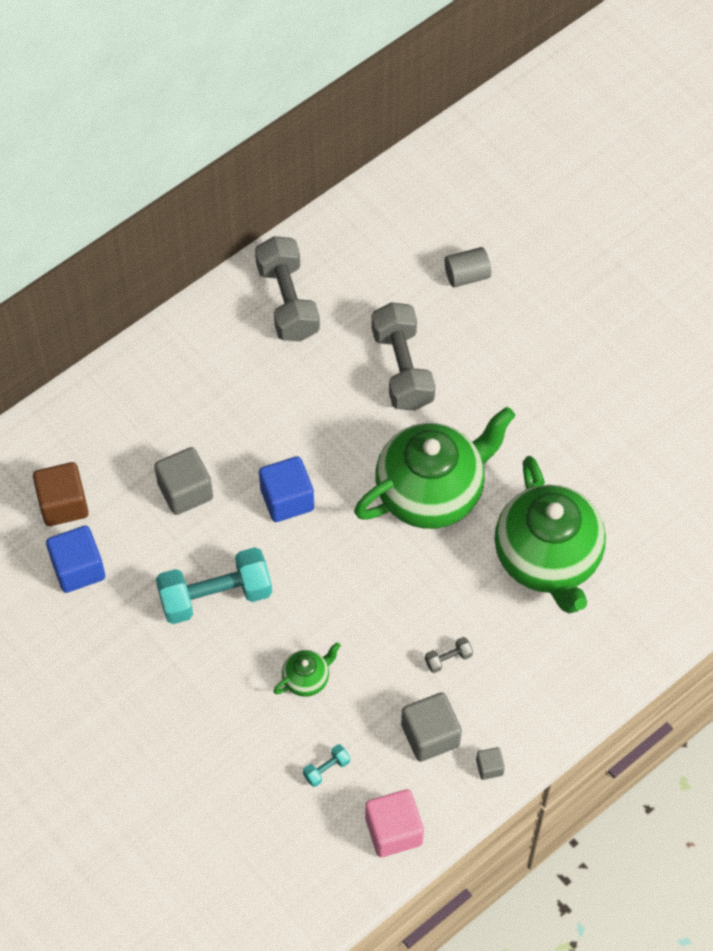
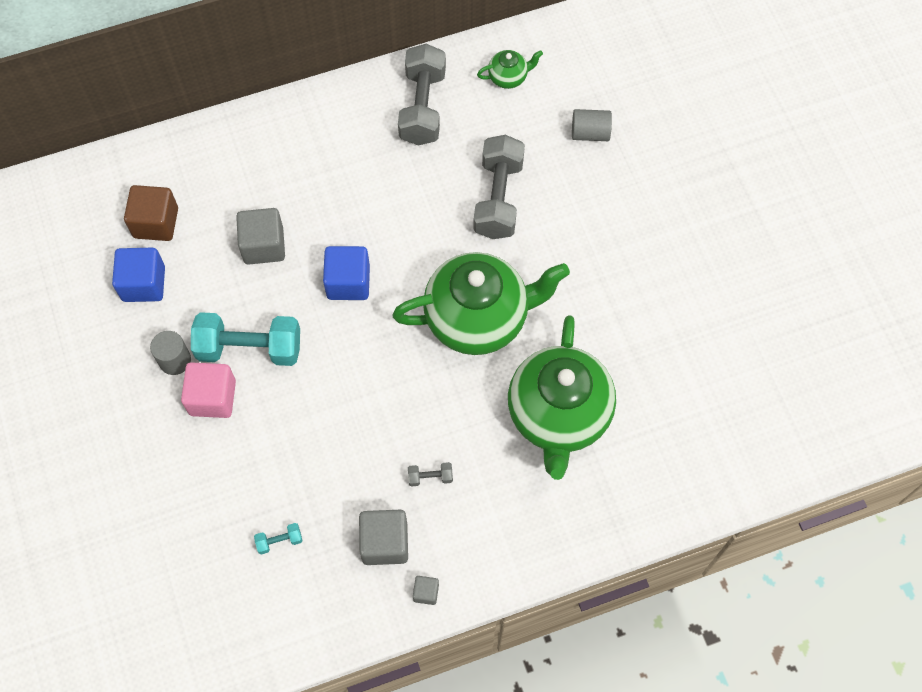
camera: 20 degrees right, 5 degrees up
(144, 633) = (175, 360): none -> grey cylinder
(307, 678) = (297, 451): green teapot -> green teapot (508, 77)
(393, 831) = (315, 621): pink cube -> pink cube (212, 398)

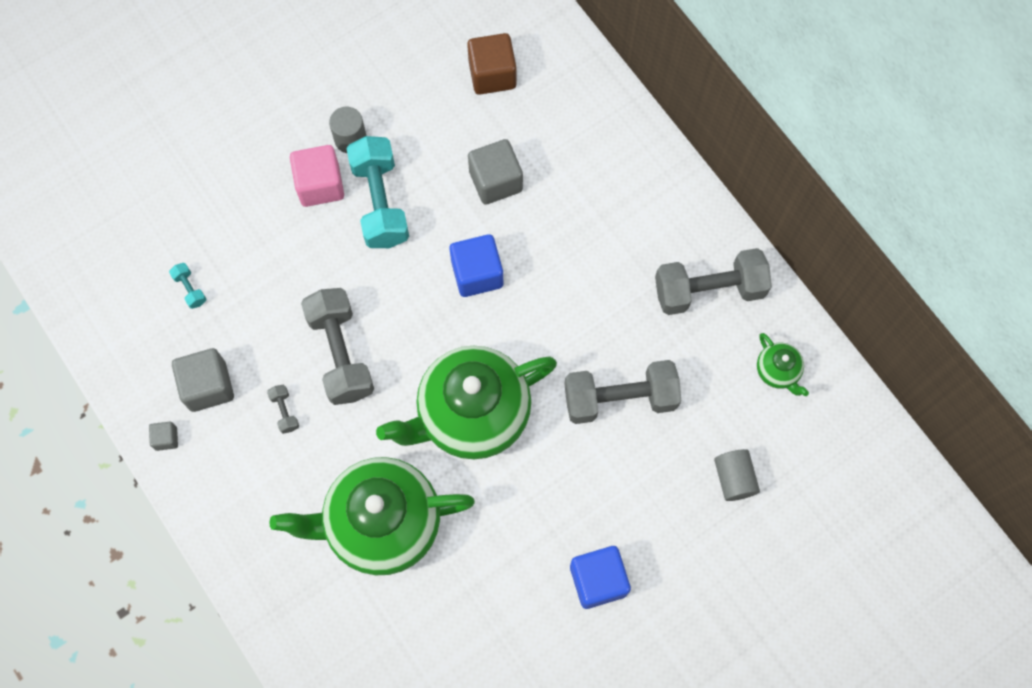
camera: 75 degrees right, 5 degrees up
(144, 284) = (423, 85): blue cube -> blue cube (598, 580)
(388, 415) = (341, 353): none -> grey dumbbell
(478, 318) = (471, 414): green teapot -> green teapot turned 90 degrees clockwise

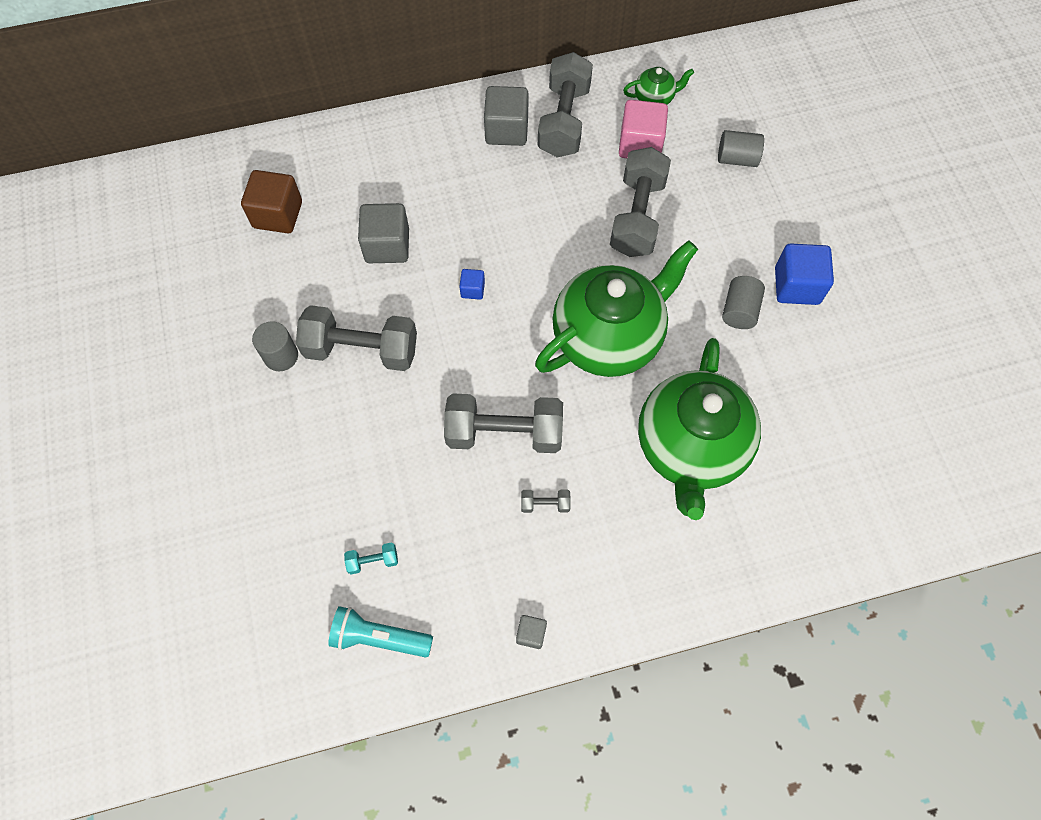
camera: 70 degrees left, 5 degrees down
(128, 319) = (379, 637): none -> turquoise flashlight
(208, 386) = (489, 573): grey cube -> grey cube (506, 130)
(320, 185) = (316, 398): pink cube -> pink cube (640, 144)
(380, 202) = (361, 350): turquoise dumbbell -> grey dumbbell
(471, 414) = (609, 337): green teapot -> green teapot turned 120 degrees counterclockwise
(477, 273) = (472, 290): blue cube -> blue cube, size x0.50
(547, 530) = (739, 311): none -> grey cylinder

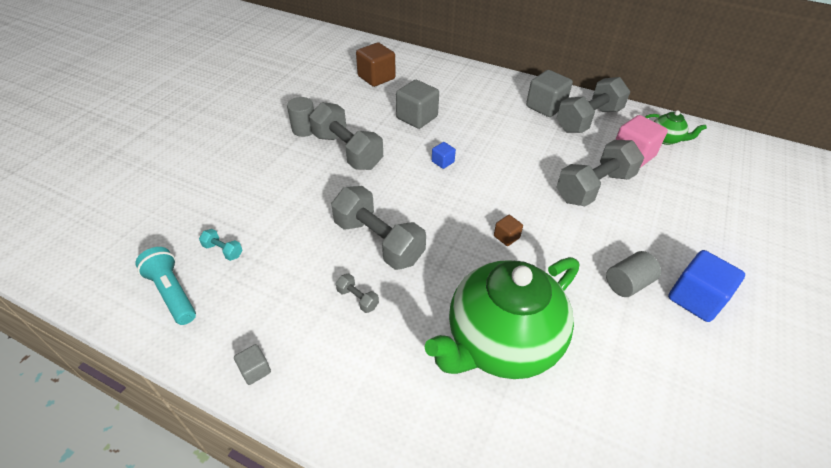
camera: 40 degrees right, 20 degrees down
(609, 337) = (506, 237): green teapot -> brown cube
(737, 159) = (706, 198): grey cylinder -> none

